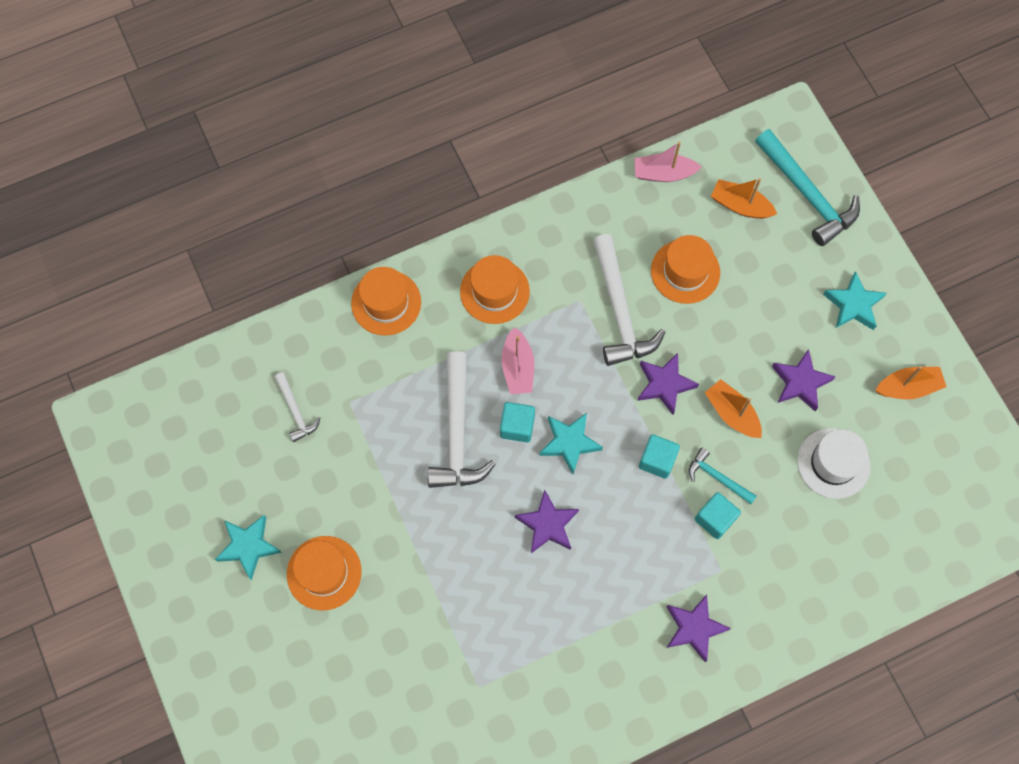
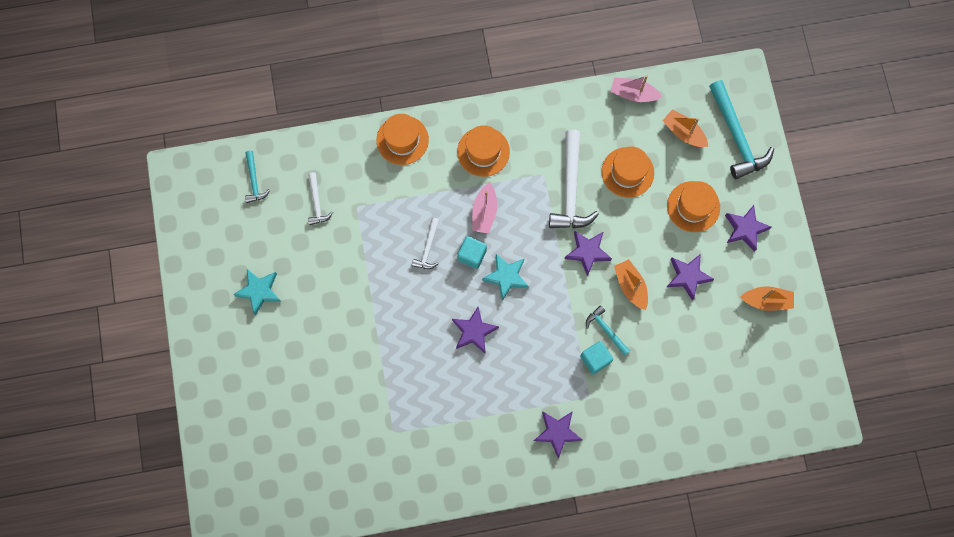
camera: 15 degrees right, 5 degrees up
(205, 404) = (254, 181): none -> turquoise hammer
(324, 573) = (307, 324): orange hat -> orange hat (693, 206)
(457, 432) = (428, 248): white hammer -> white hammer, size x0.52
(657, 460) = (566, 306): turquoise cube -> none
(833, 463) = (694, 342): white hat -> none
(853, 305) = (745, 229): turquoise star -> purple star

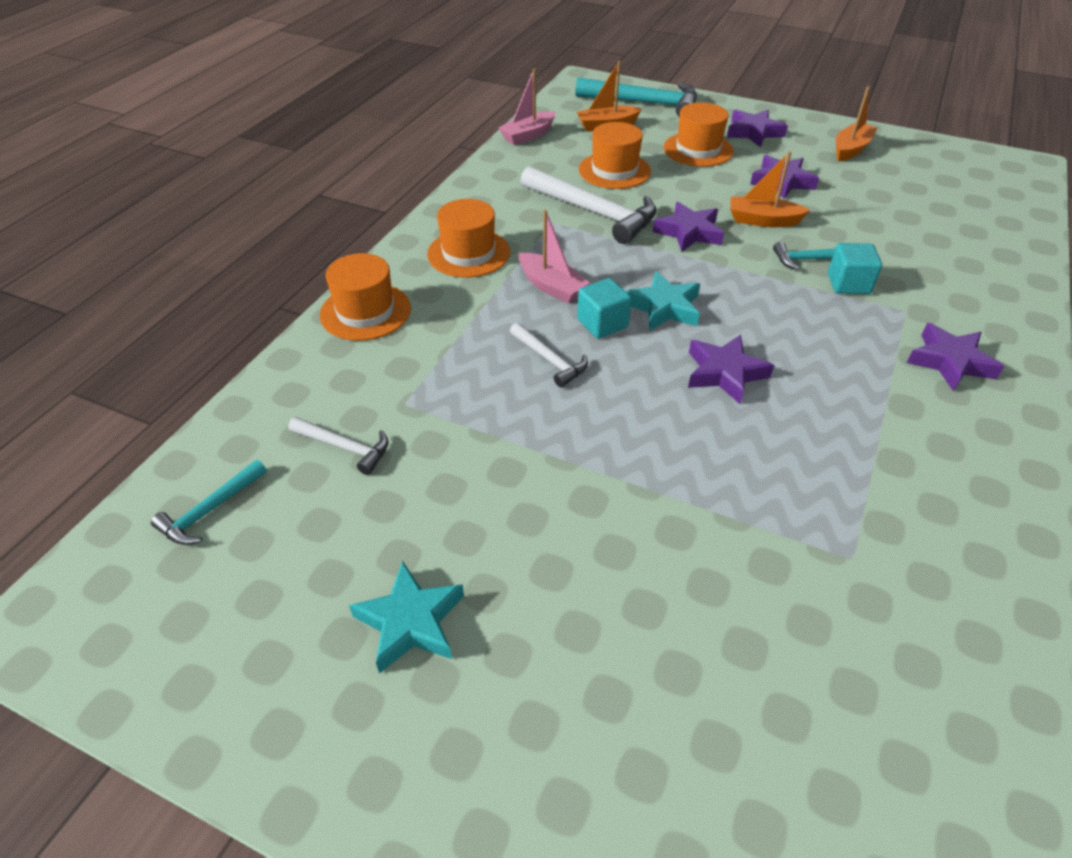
camera: 55 degrees left, 30 degrees down
(254, 181) = (210, 510): turquoise hammer -> turquoise hammer turned 105 degrees clockwise

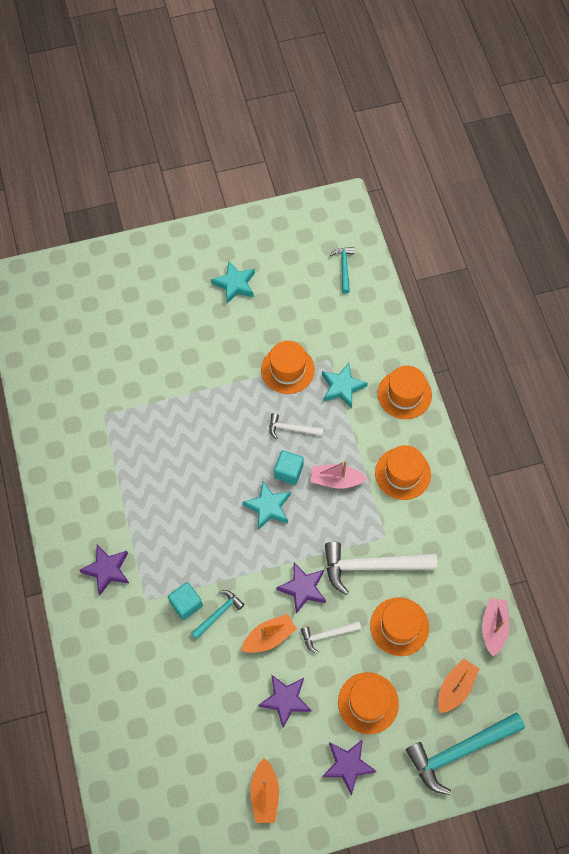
camera: 140 degrees right, 20 degrees up
(345, 447) = (328, 324): white hammer -> white hammer (327, 635)
(429, 362) = (342, 387): none -> turquoise star
(476, 428) = (287, 369): none -> orange hat
(724, 373) = (208, 480): purple star -> none

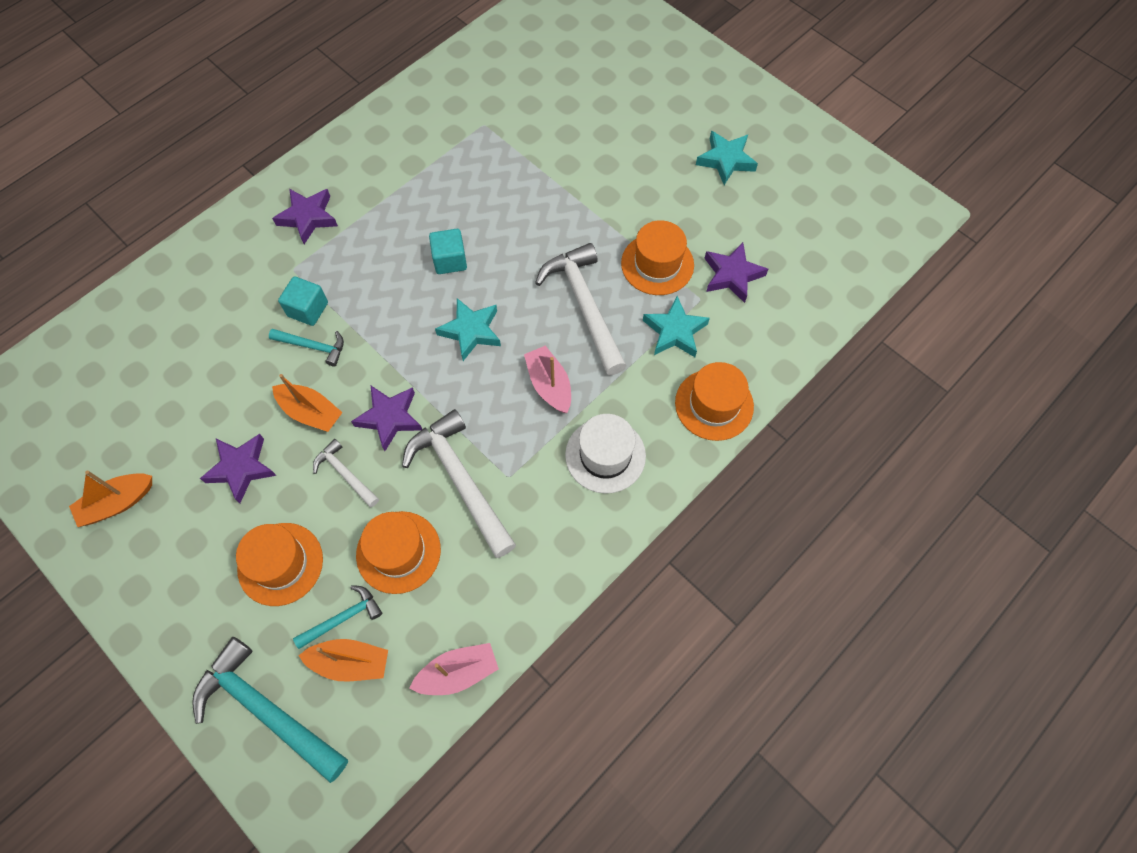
camera: 60 degrees right, 0 degrees up
(288, 471) = (528, 329): turquoise cube -> turquoise cube (450, 260)
(292, 429) = (584, 306): white hammer -> white hammer, size x1.93
(344, 268) = (834, 255): turquoise hammer -> turquoise hammer (343, 618)
(348, 765) = (190, 579): purple star -> purple star (732, 275)
(402, 473) = (605, 455): orange hat -> white hat

